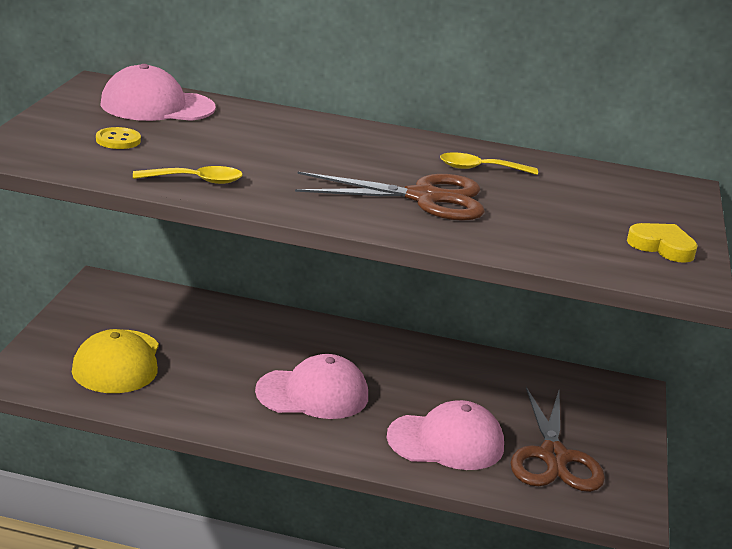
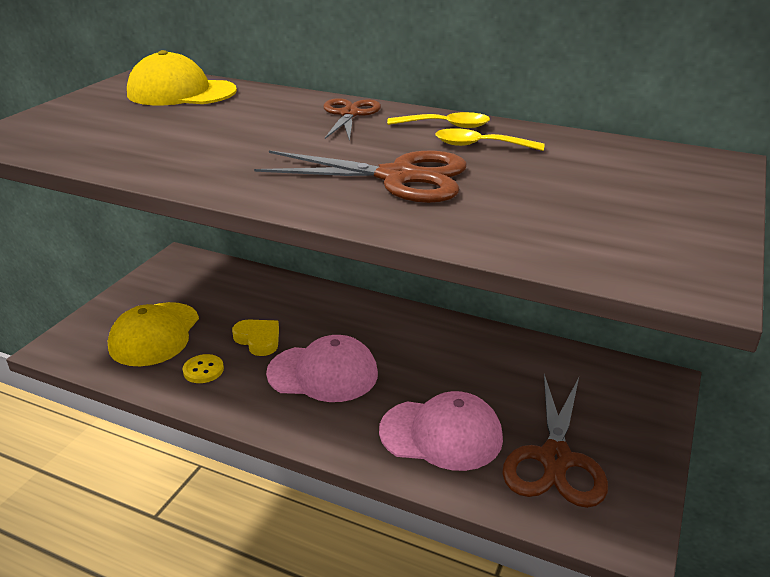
camera: 15 degrees right, 5 degrees up
(118, 140) = (115, 123): yellow button -> yellow button (203, 370)
(157, 106) = (181, 92): pink cap -> yellow cap
(196, 180) = (159, 161): yellow spoon -> yellow spoon (446, 126)
(343, 135) = (349, 114): none -> brown scissors
(662, 247) = (673, 235): yellow heart -> yellow heart (258, 339)

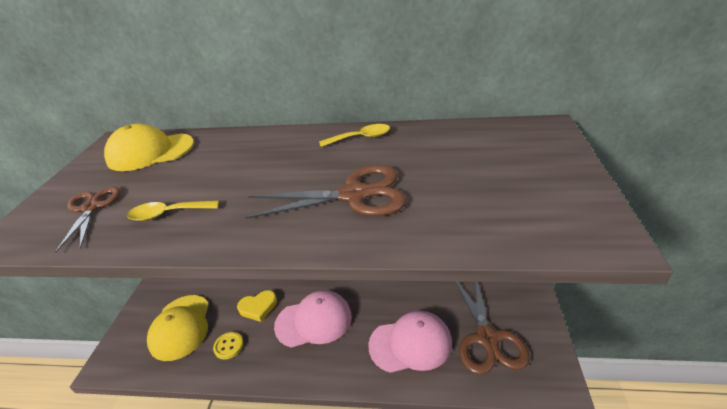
camera: 15 degrees left, 5 degrees up
(258, 339) = (258, 307): yellow heart -> yellow heart turned 135 degrees clockwise
(349, 114) = (288, 143): brown scissors -> brown scissors (91, 208)
(480, 145) = (393, 150): yellow spoon -> yellow spoon (168, 214)

